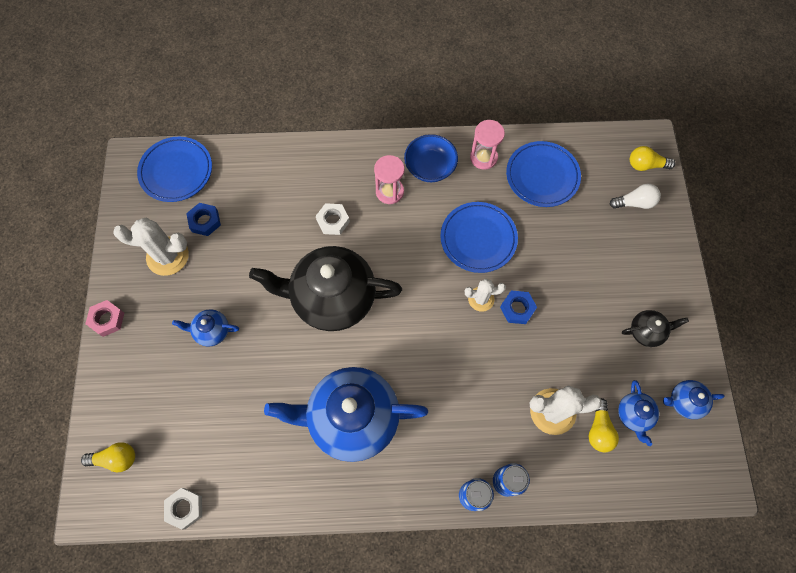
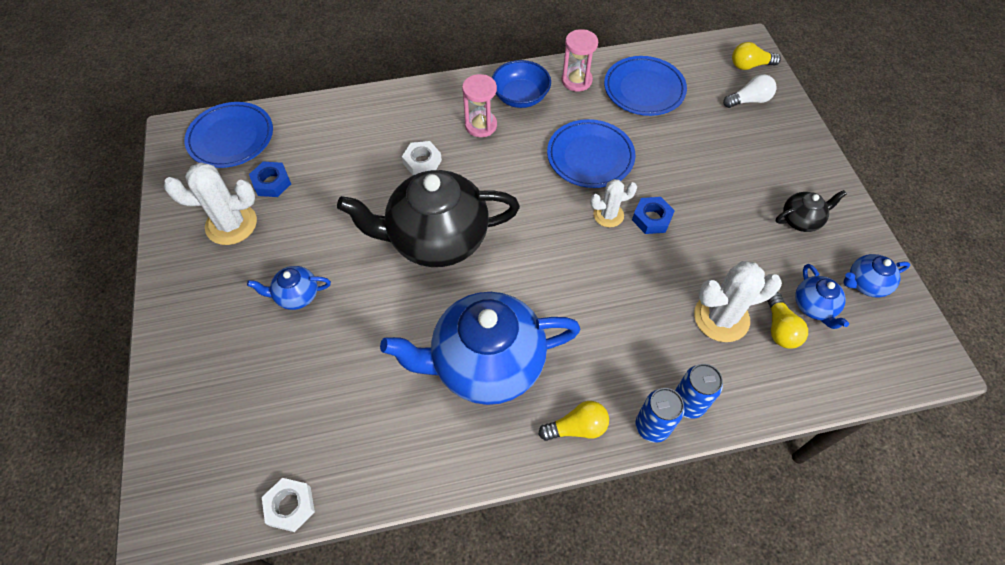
camera: 10 degrees left, 10 degrees down
(107, 319) = (163, 302): pink nut -> none
(116, 459) = (191, 461): yellow light bulb -> yellow light bulb (577, 427)

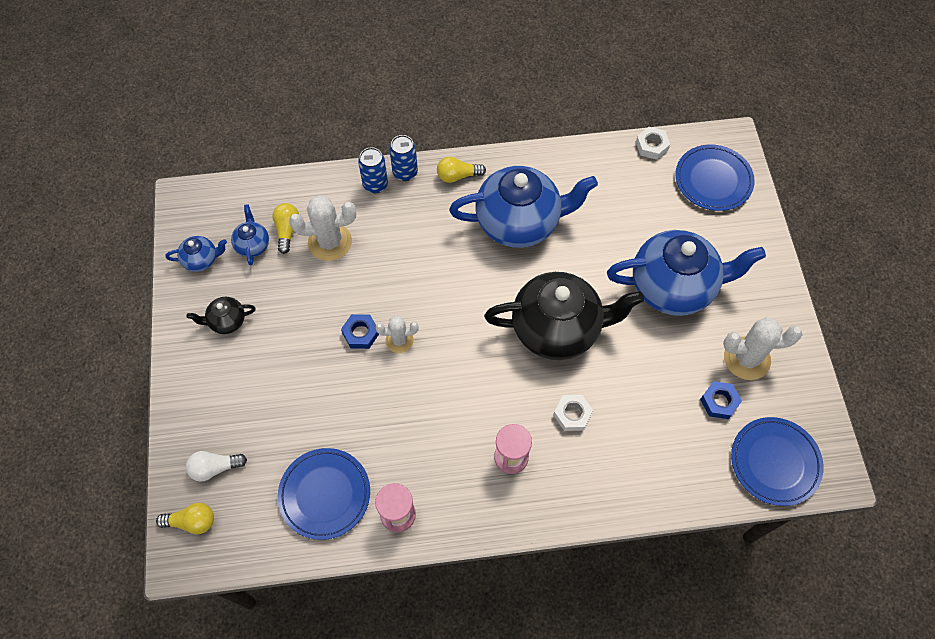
camera: 175 degrees left, 5 degrees up
(296, 295) = (674, 286): blue teapot -> blue teapot, size x2.30
(520, 97) = (464, 495): blue bowl -> none
(590, 157) = (403, 407): blue plate -> blue plate (713, 180)

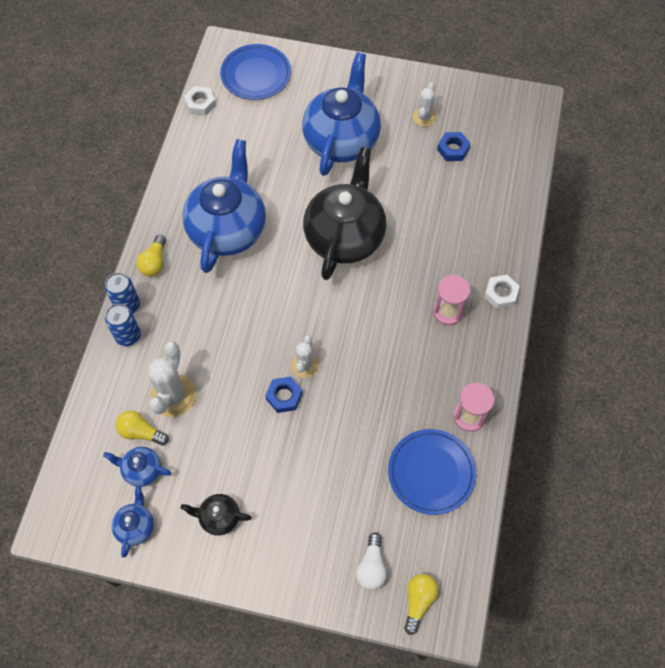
camera: 70 degrees left, 0 degrees up
(227, 321) = (219, 517): black teapot -> black teapot turned 90 degrees clockwise
(572, 414) = (426, 253): white nut -> white nut (500, 294)
(746, 358) = (424, 117): white cactus -> white cactus, size x0.61
(774, 462) = (513, 134): blue plate -> none

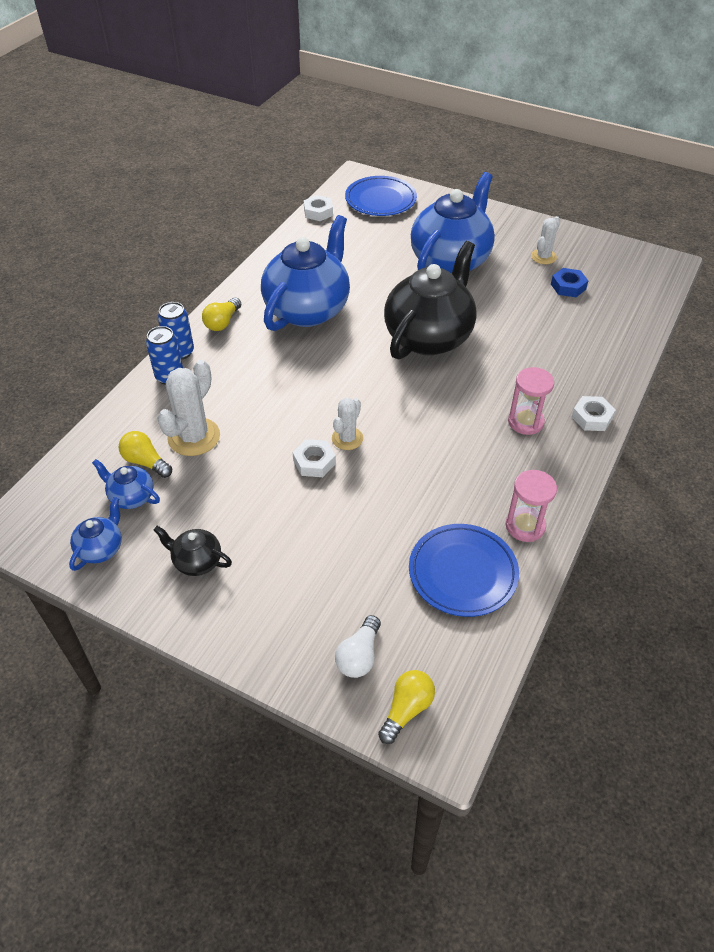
camera: 15 degrees right, 15 degrees down
(284, 396) = (314, 462): blue nut -> white nut

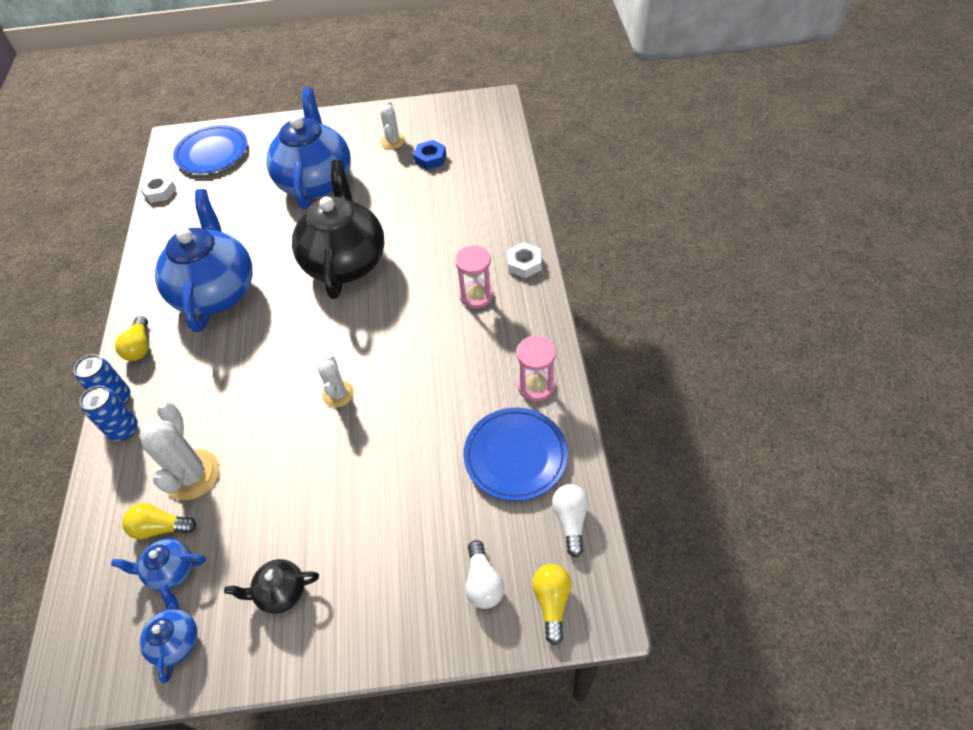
camera: 30 degrees left, 5 degrees up
(314, 462) = (323, 433): white nut -> none
(473, 655) = (570, 520): none -> white light bulb

